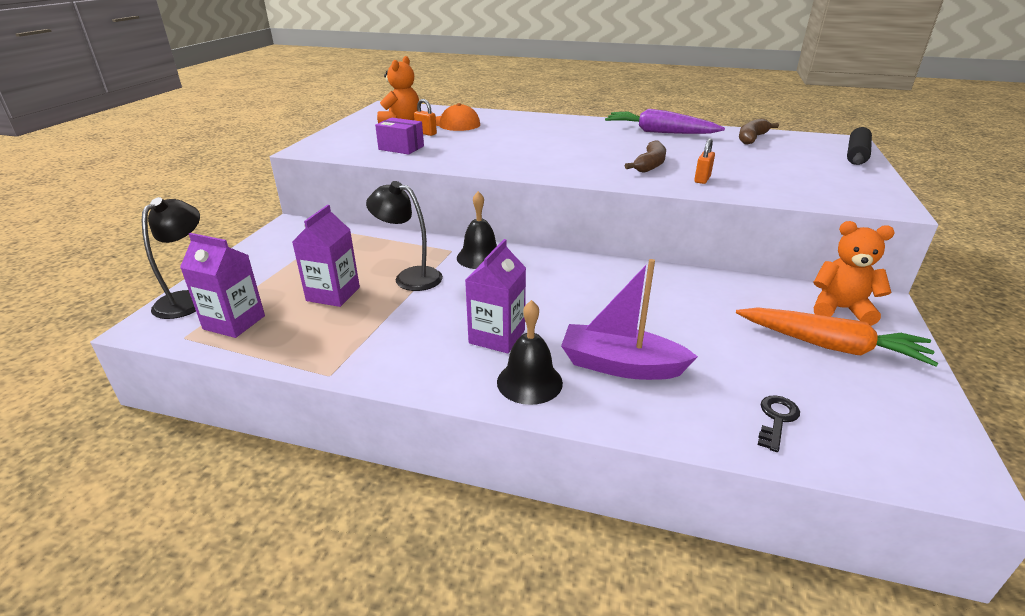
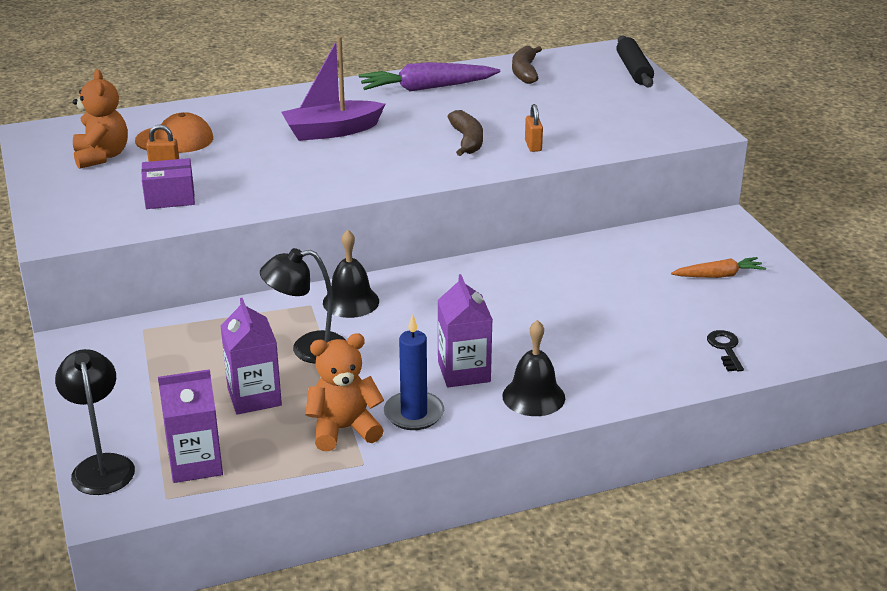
camera: 35 degrees left, 0 degrees up
(417, 352) = (414, 414): none -> blue candle
(620, 365) = (587, 354): purple boat -> purple boat (331, 131)
(830, 346) = (718, 275): orange carrot -> orange carrot, size x0.59
(840, 309) = (702, 239): orange teddy bear -> orange teddy bear (344, 429)

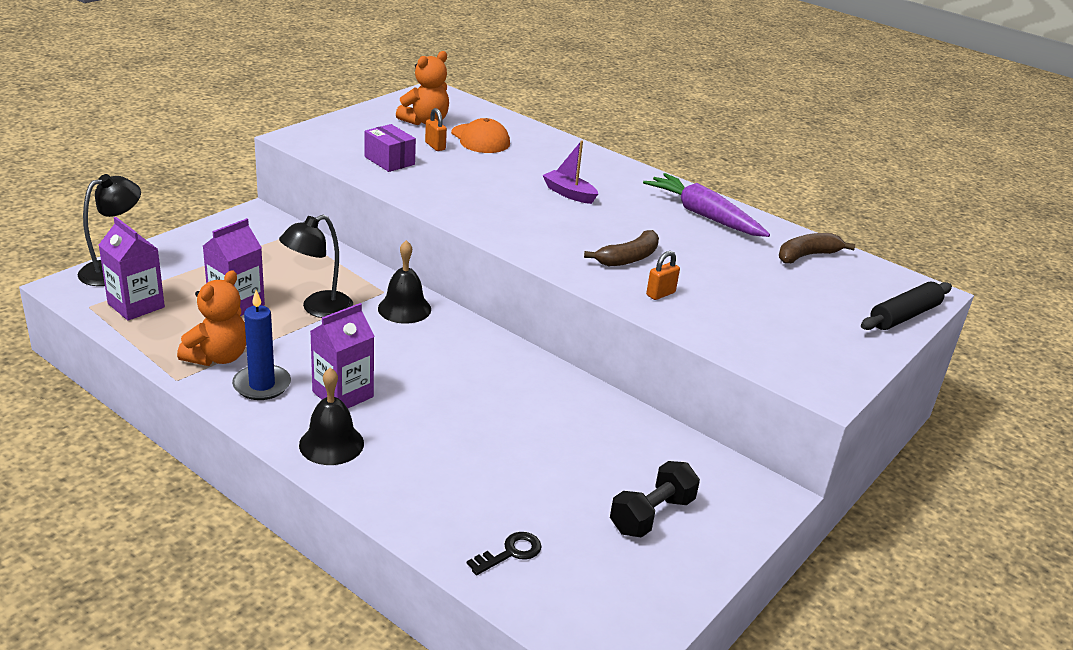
camera: 55 degrees right, 0 degrees up
(307, 349) = (318, 309): black lamp -> black lamp turned 90 degrees counterclockwise
(331, 131) = (569, 194): purple boat -> purple boat, size x0.63
(344, 429) = (218, 357): orange teddy bear -> orange teddy bear turned 75 degrees clockwise
(718, 275) = (651, 515): orange carrot -> black dumbbell

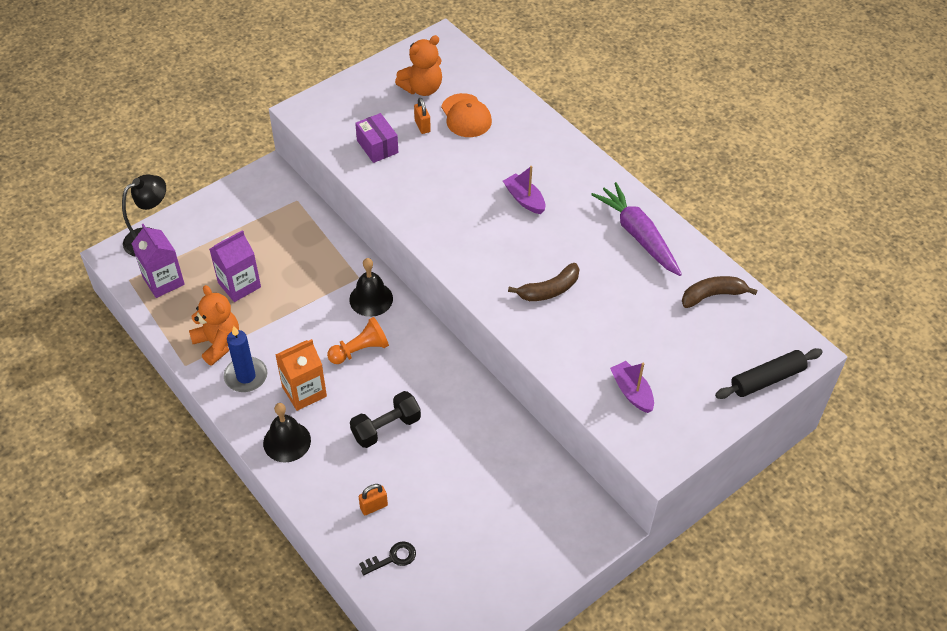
camera: 15 degrees right, 20 degrees up
(218, 357) = (218, 343): orange teddy bear -> orange teddy bear turned 75 degrees counterclockwise
(318, 309) = (302, 294): black lamp -> none
(343, 394) = (304, 391): purple carton -> orange carton
(404, 353) = (360, 350): none -> orange pawn
(651, 515) = (506, 536): black dumbbell -> black dumbbell (386, 428)
(660, 294) = (562, 337): orange padlock -> orange padlock (373, 506)
(763, 334) = (632, 392): none -> purple boat

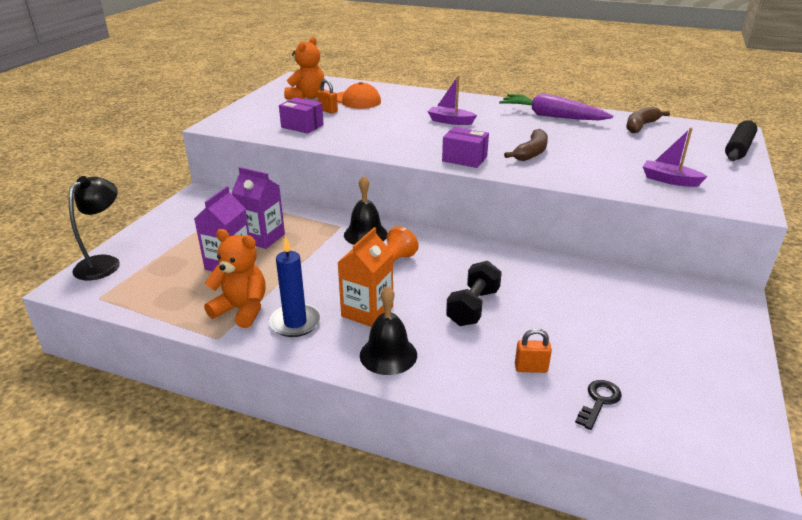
camera: 30 degrees left, 20 degrees down
(163, 281) = (142, 286): purple carton -> purple carton (262, 238)
(373, 506) = (531, 368): orange padlock -> orange padlock turned 60 degrees clockwise
(478, 271) = (464, 159): none -> purple box

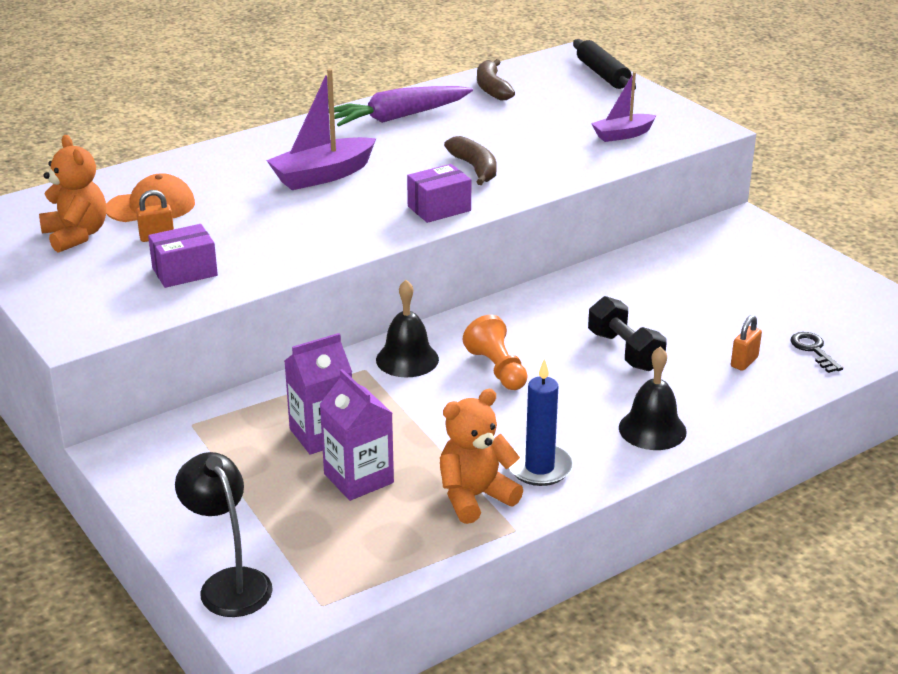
camera: 55 degrees left, 0 degrees up
(367, 311) = (567, 415): orange carton -> none
(450, 121) = (322, 175): purple boat -> purple boat, size x1.59

